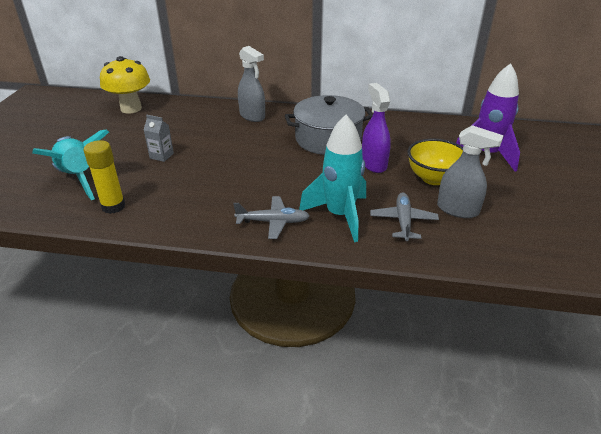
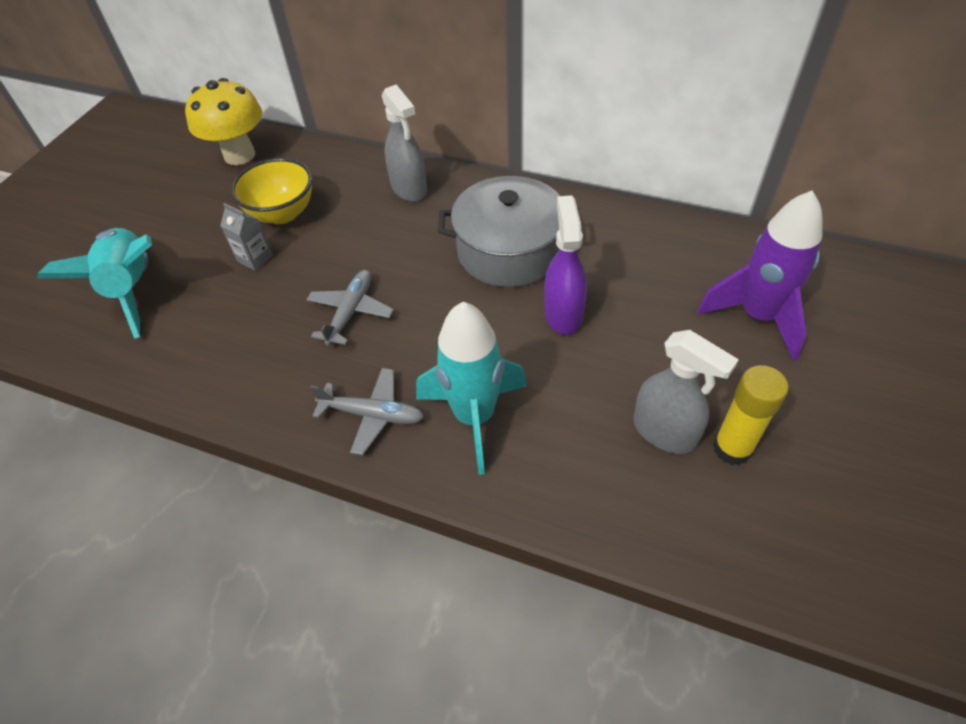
camera: 15 degrees right, 15 degrees up
(113, 206) = (163, 351): yellow glue stick -> yellow glue stick (732, 448)
(403, 221) = (568, 444): grey plane -> grey plane (350, 312)
(433, 178) = (649, 358): yellow bowl -> yellow bowl (282, 213)

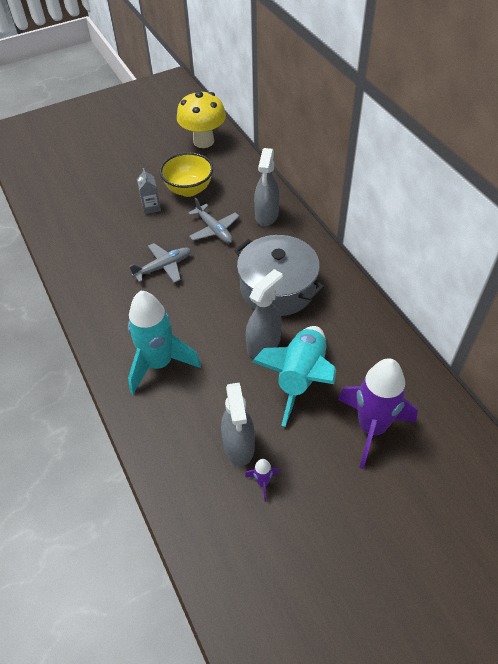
camera: 40 degrees right, 0 degrees up
(133, 289) = (86, 188): turquoise rocket -> turquoise rocket (300, 378)
(372, 415) = (117, 327): grey plane -> grey plane (214, 229)
(563, 314) = (264, 344): purple spray bottle -> grey spray bottle
(732, 448) = (263, 483): yellow glue stick -> purple rocket

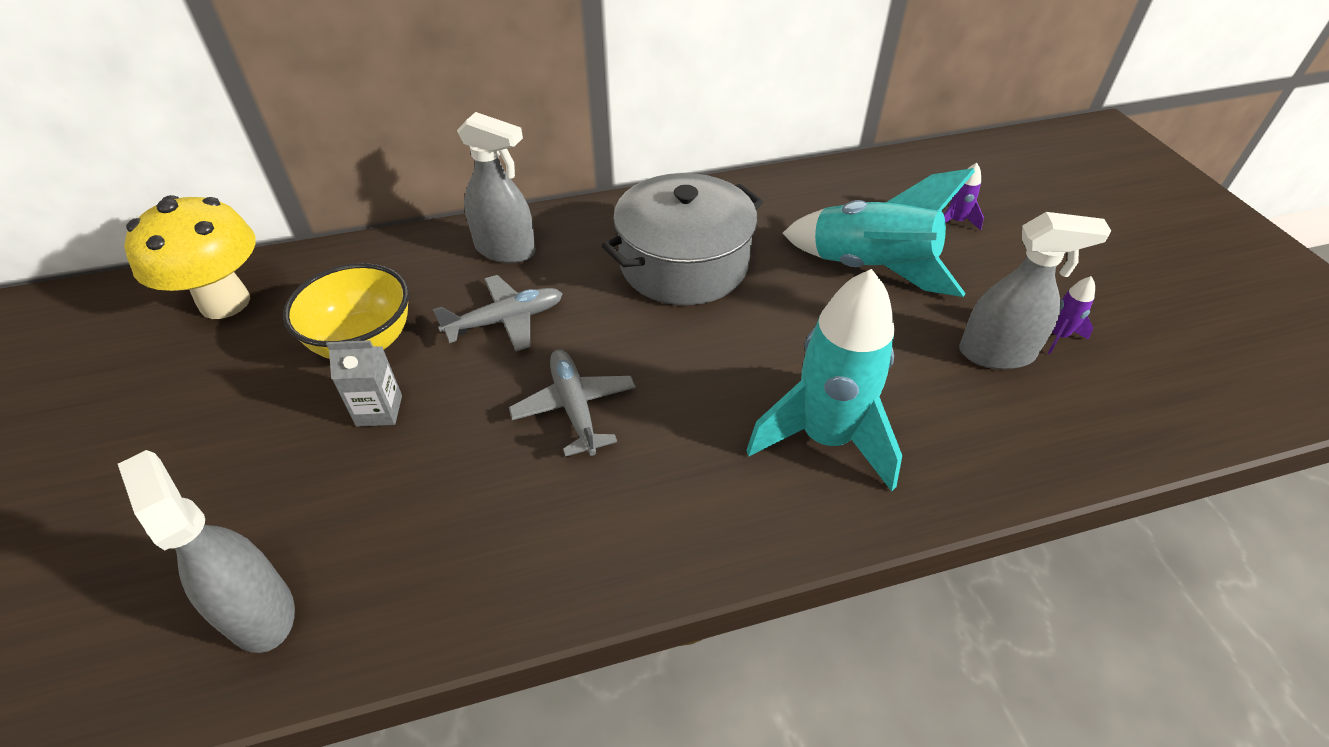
camera: 80 degrees left, 5 degrees down
(264, 344) = (799, 297): grey spray bottle -> grey spray bottle (259, 611)
(371, 428) = (955, 222): purple rocket -> purple rocket, size x0.41

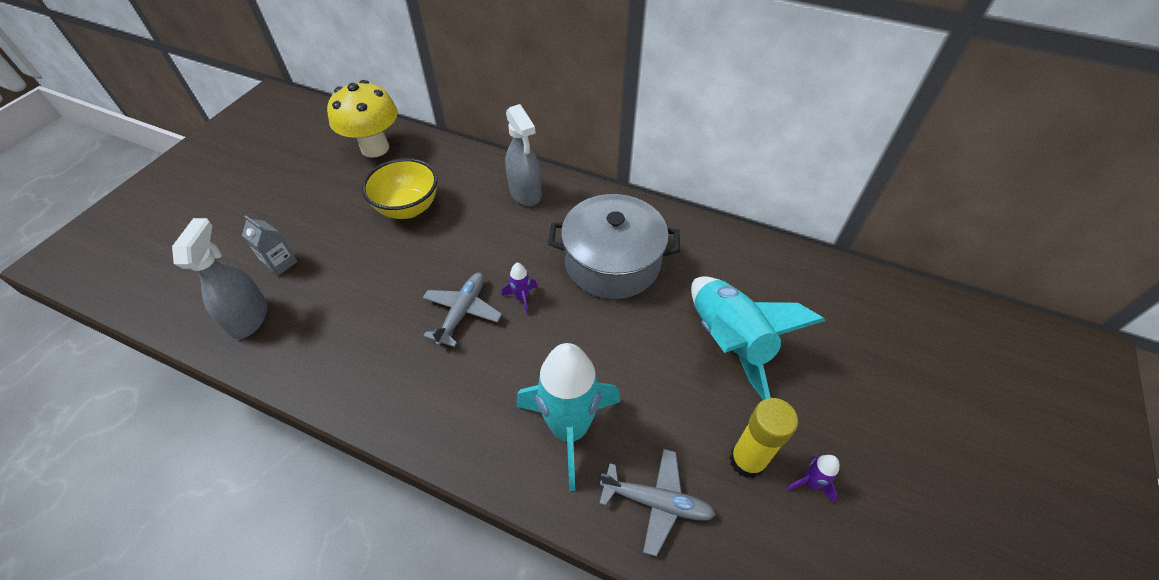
camera: 40 degrees right, 5 degrees up
(379, 410) = (379, 251): grey carton -> grey carton (280, 263)
(505, 321) = (481, 237): grey plane -> grey plane (656, 502)
(955, 222) = (838, 347): purple rocket -> purple rocket (522, 298)
(997, 353) = (747, 461): grey spray bottle -> yellow glue stick

